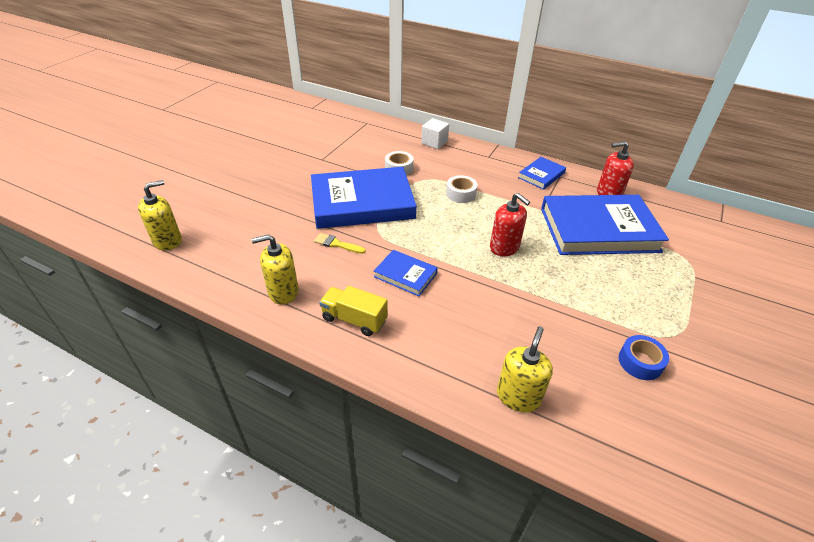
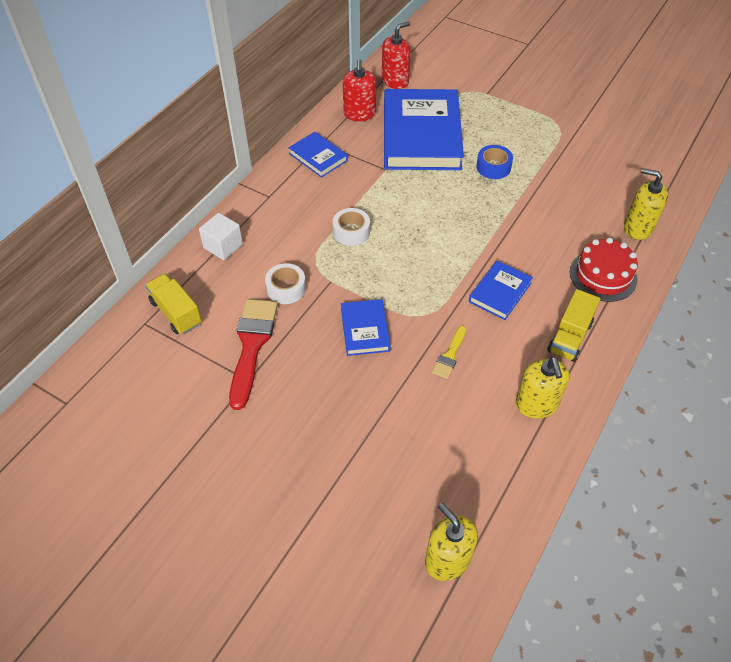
camera: 85 degrees left, 10 degrees up
(349, 158) = (252, 345): none -> red brush
(362, 203) = (365, 329): blue book -> blue book, size x0.46
(375, 131) = (176, 313): none -> yellow truck
(436, 353) = (603, 275): none -> red cake
(504, 247) = (451, 208): red soap dispenser -> red soap dispenser (395, 81)
(640, 362) = (590, 151): blue tape -> blue tape (493, 167)

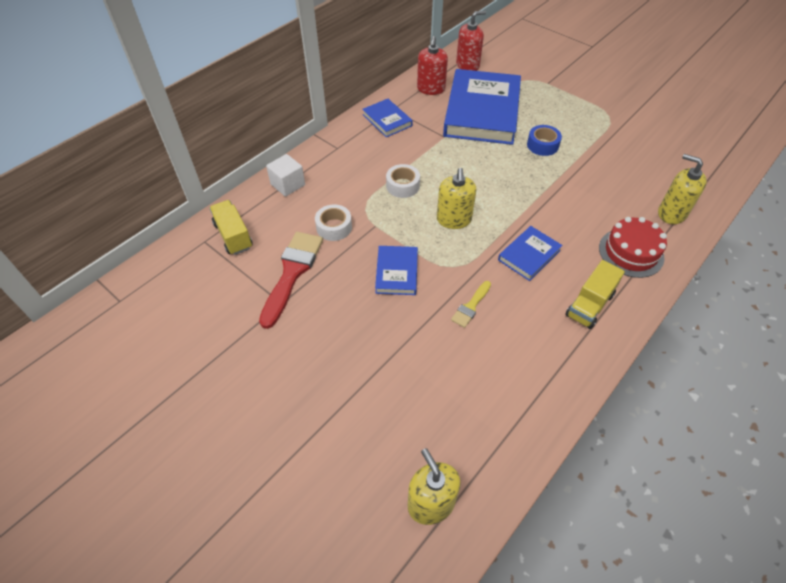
camera: 10 degrees right, 0 degrees up
(536, 404) = (546, 364): yellow soap dispenser -> yellow soap dispenser (454, 219)

